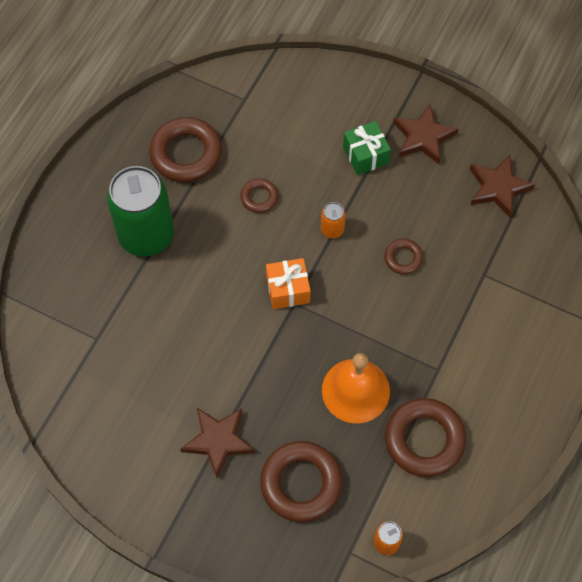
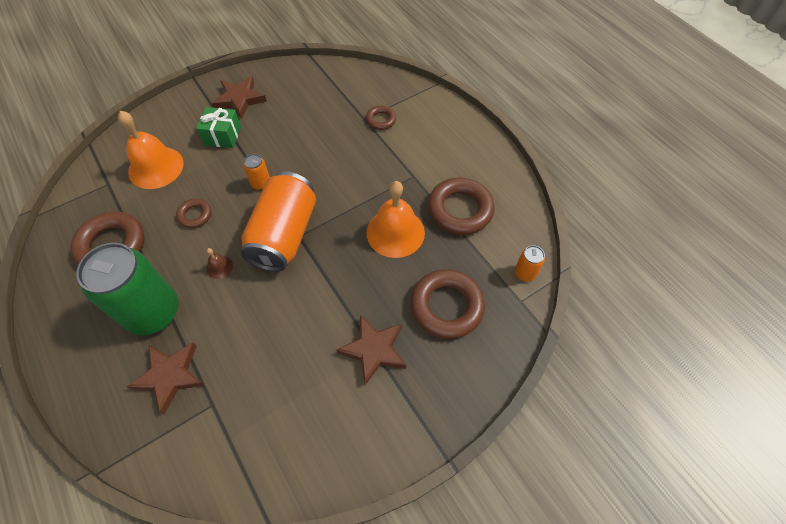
camera: 60 degrees left, 5 degrees down
(220, 257) = (219, 267): none -> brown bell
(288, 290) = (284, 235): orange gift -> orange can
(289, 124) = (156, 167): none -> orange bell
(403, 258) = (317, 154): brown ring -> brown ring (381, 120)
(498, 188) = (310, 81): brown star -> brown star (170, 376)

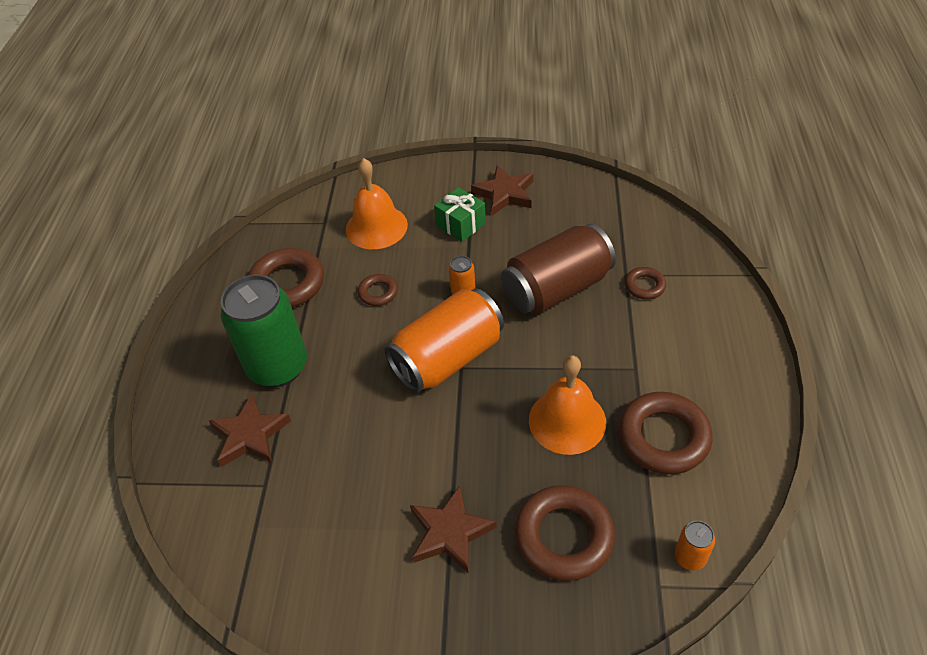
camera: 40 degrees right, 10 degrees down
(219, 267) = (364, 357): brown bell -> none
(325, 149) = (556, 289): none -> brown can

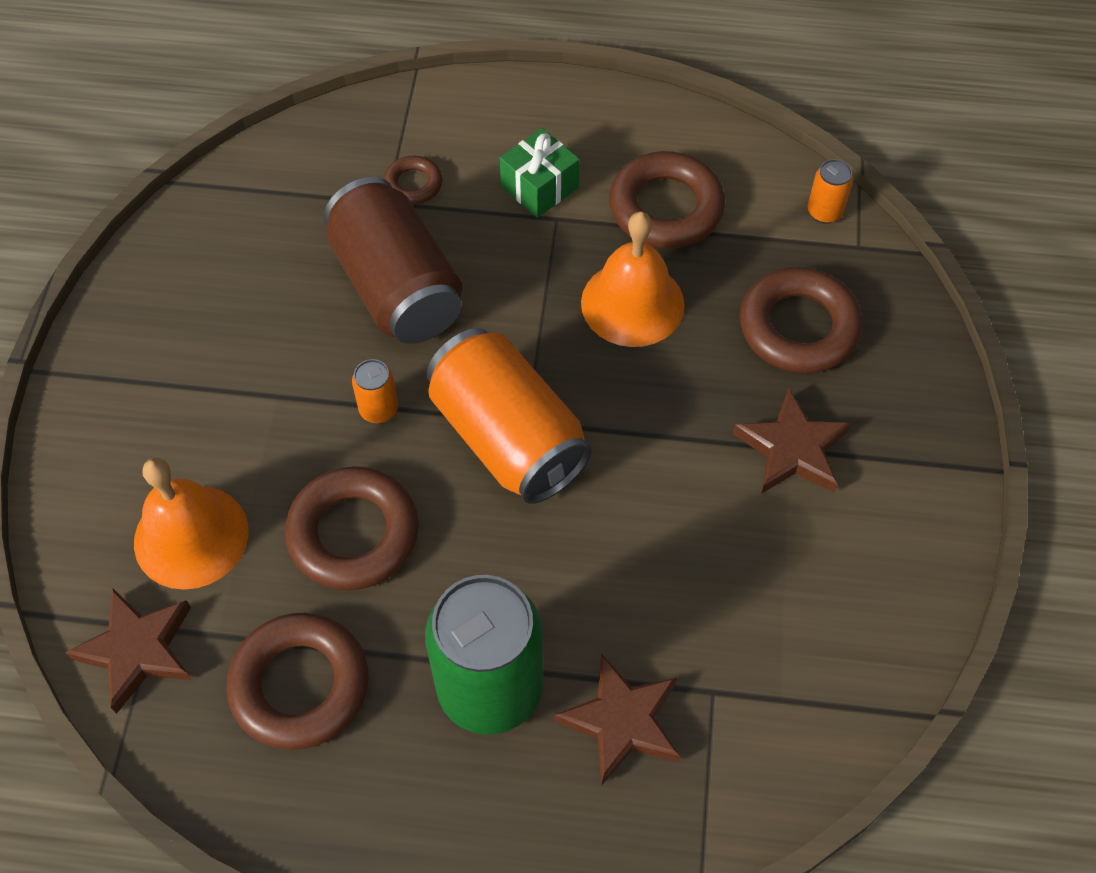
camera: 90 degrees left, 10 degrees up
(378, 293) = (353, 534): brown ring -> brown ring, size x1.94
(461, 224) = (222, 404): green gift -> green gift (539, 187)
(505, 193) = (165, 334): brown star -> brown star (137, 650)

